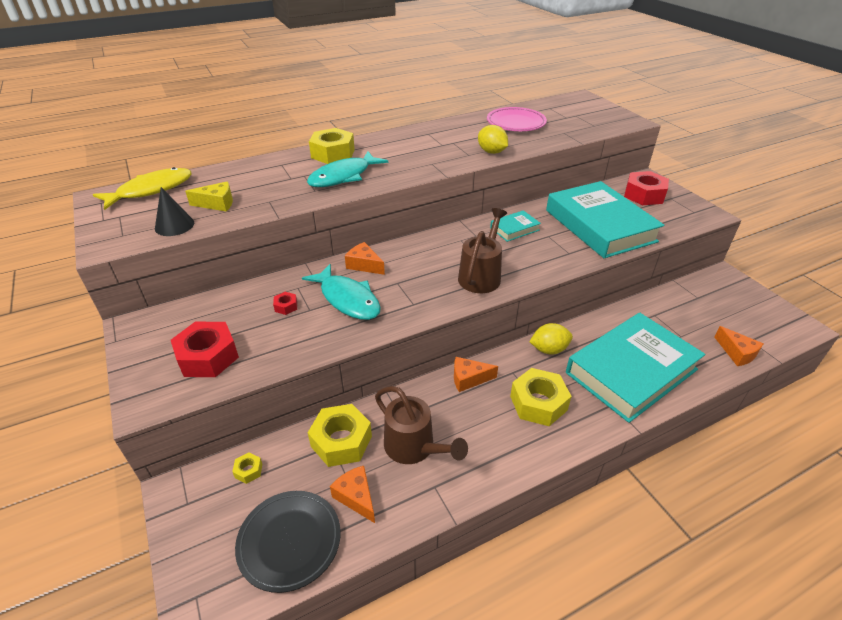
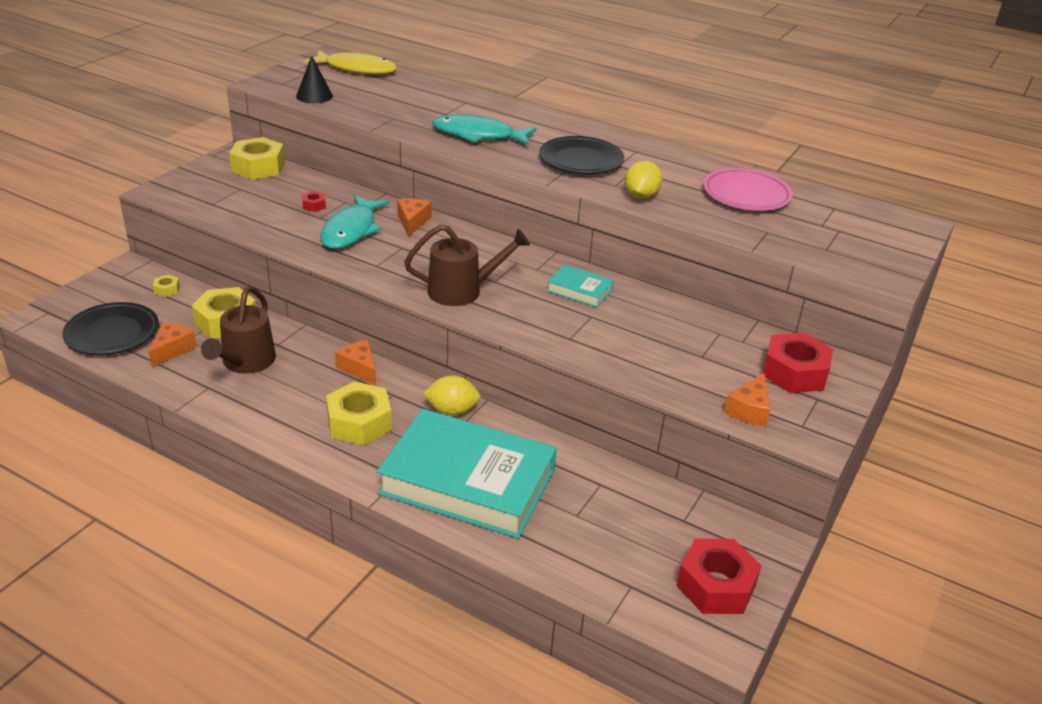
camera: 55 degrees right, 5 degrees down
(208, 357) = (223, 196): red nut -> red nut (716, 585)
(217, 204) = (364, 99): yellow cheese -> none
(333, 153) = (518, 117): yellow nut -> yellow nut (258, 167)
(423, 154) = (581, 160): none -> black plate
(549, 349) = (452, 410): yellow lemon -> yellow lemon turned 45 degrees counterclockwise
(599, 226) = (661, 349): turquoise book -> none
(737, 353) = (587, 573): orange cheese -> orange cheese (749, 410)

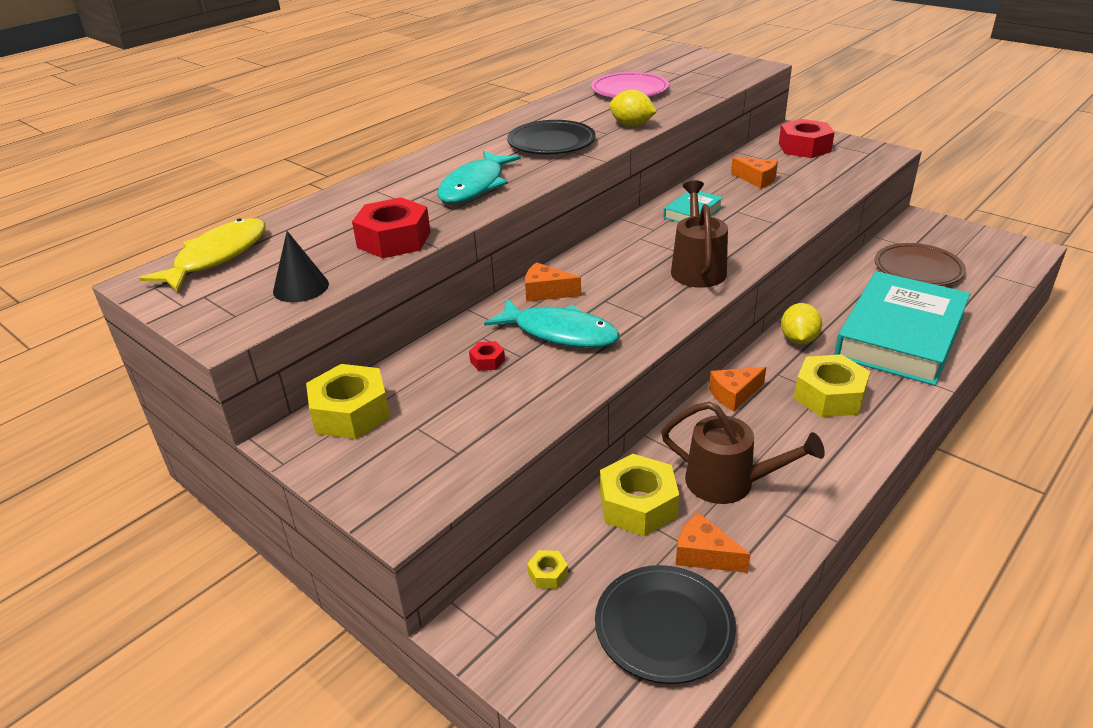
camera: 75 degrees left, 0 degrees up
(623, 517) = (918, 269): none -> brown plate
(716, 585) = (976, 243): red nut -> red nut (394, 240)
(749, 410) = (857, 167): orange cheese -> orange cheese (756, 179)

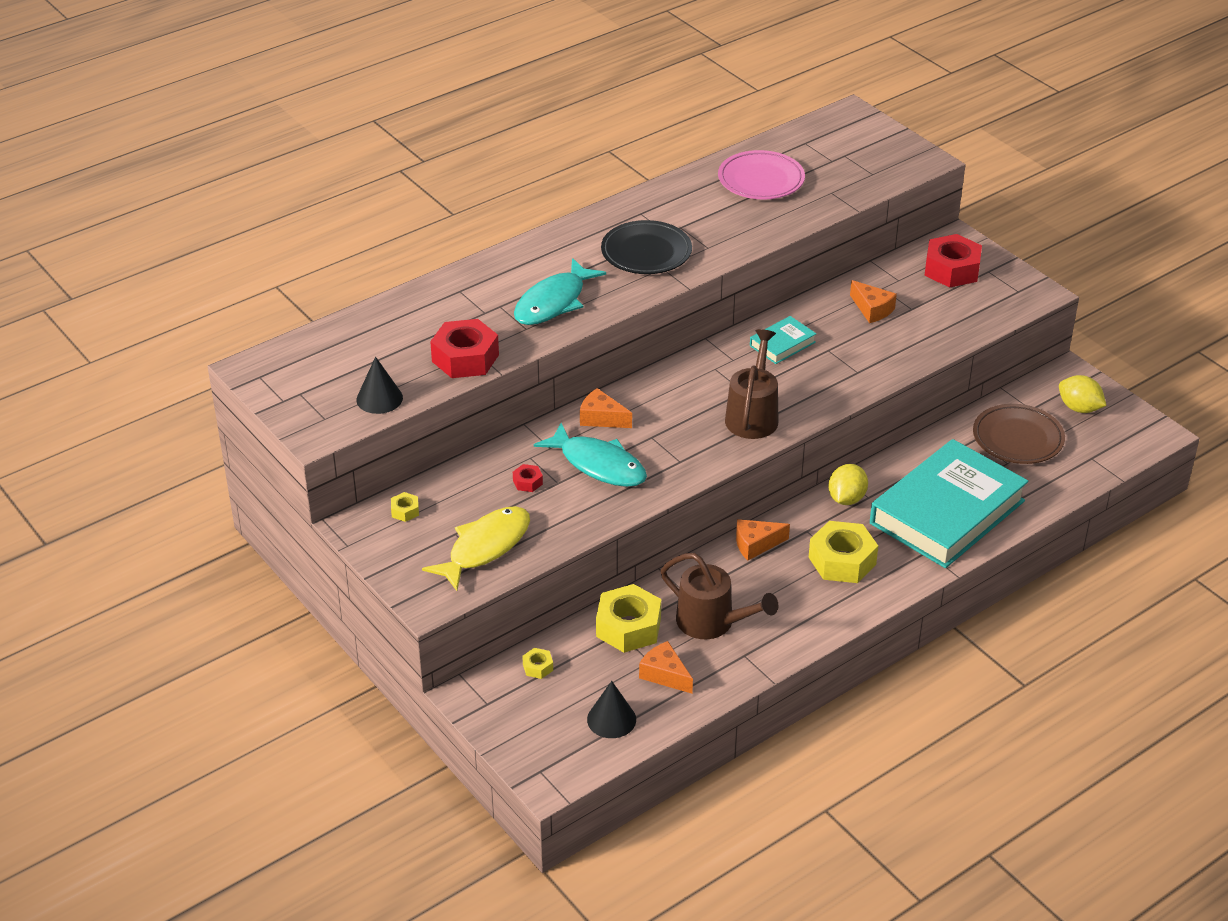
camera: 10 degrees right, 5 degrees up
(217, 257) = (311, 351): yellow fish -> yellow fish (485, 547)
(350, 412) = (405, 511): yellow nut -> yellow nut, size x0.45
(631, 125) = (738, 239): yellow lemon -> yellow lemon (1079, 408)
(664, 627) = (611, 719): black plate -> black cone

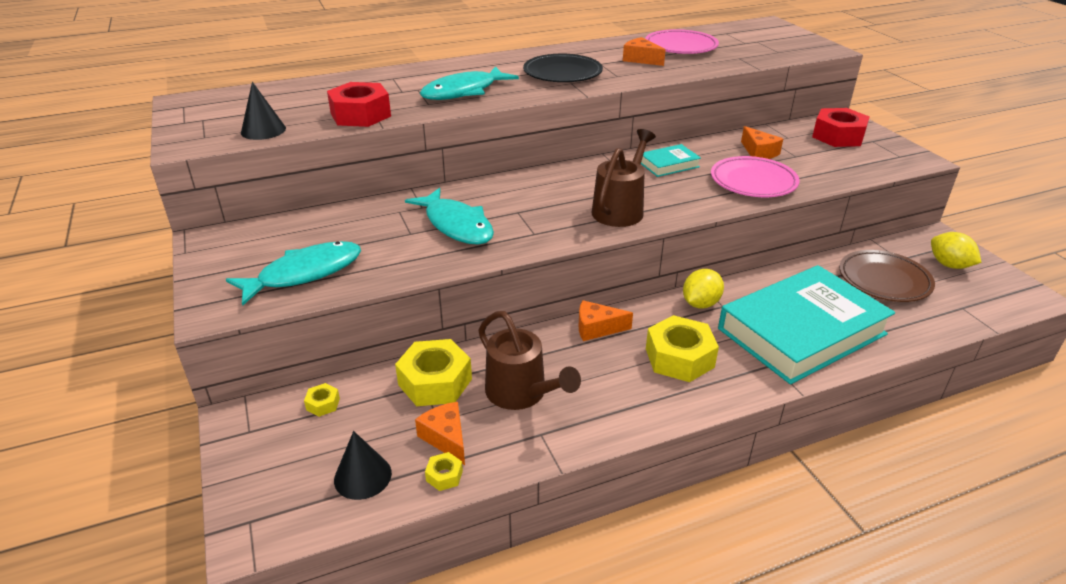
camera: 15 degrees right, 5 degrees down
(405, 511) = (258, 234): yellow nut -> yellow nut (444, 476)
(485, 547) = (304, 274): yellow fish -> turquoise fish
(527, 482) = (383, 229): red nut -> none
(601, 418) = (480, 193): orange cheese -> orange cheese (641, 59)
(875, 355) = (753, 182): none -> pink plate

